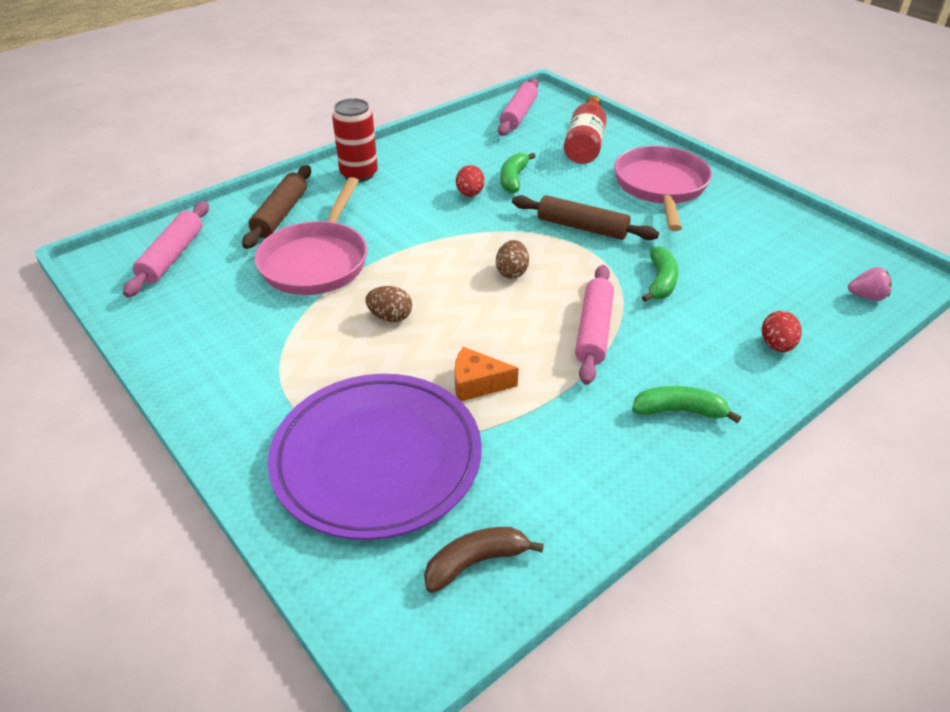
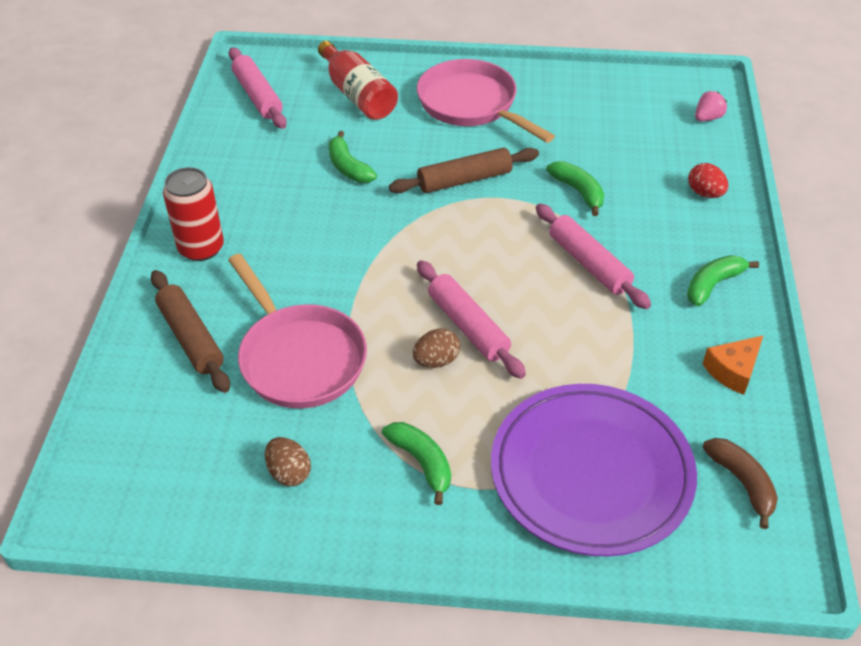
camera: 45 degrees left, 5 degrees up
(172, 256) = (152, 452): pink rolling pin -> pink rolling pin (468, 326)
(287, 366) = (422, 463): none -> green banana
(470, 194) = (333, 205): red egg -> none
(476, 562) = (742, 483): brown banana -> brown banana turned 135 degrees clockwise
(477, 384) = (573, 364): orange cheese -> orange cheese (733, 371)
(512, 272) = (469, 256): brown egg -> brown egg (289, 473)

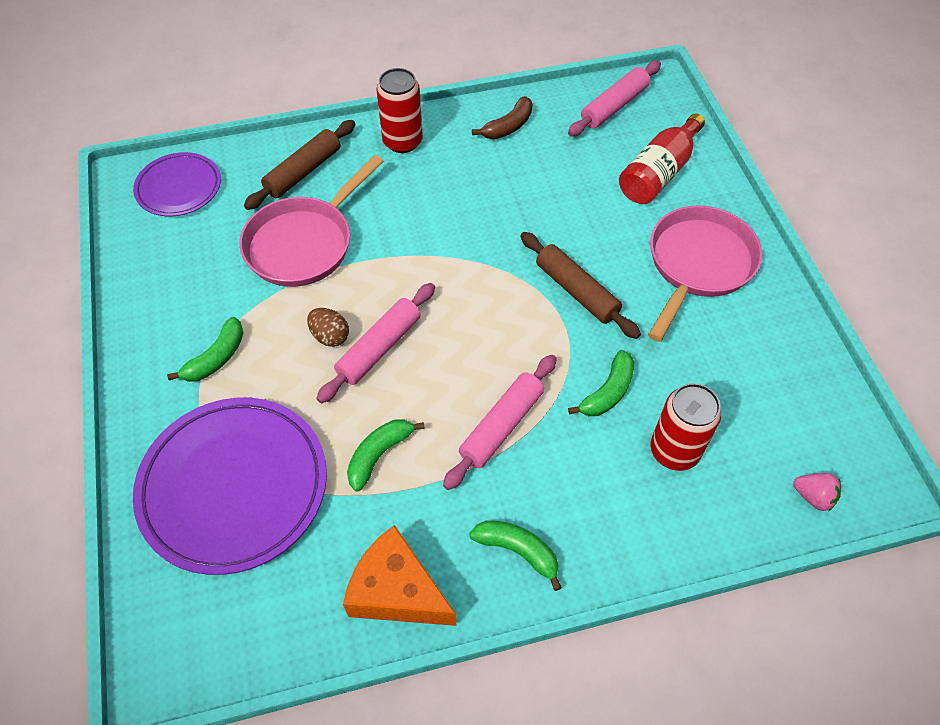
camera: 70 degrees right, 10 degrees up
(139, 460) = (179, 188): none -> purple plate
(289, 473) = (187, 276): brown egg -> none
(348, 167) = (549, 200): green banana -> green banana (379, 455)
(647, 172) = (674, 451): none -> red can
(705, 193) = (668, 517): red egg -> none
(733, 371) = (397, 591): orange cheese -> orange cheese, size x1.61
(742, 483) = (251, 622): brown banana -> brown banana (508, 126)

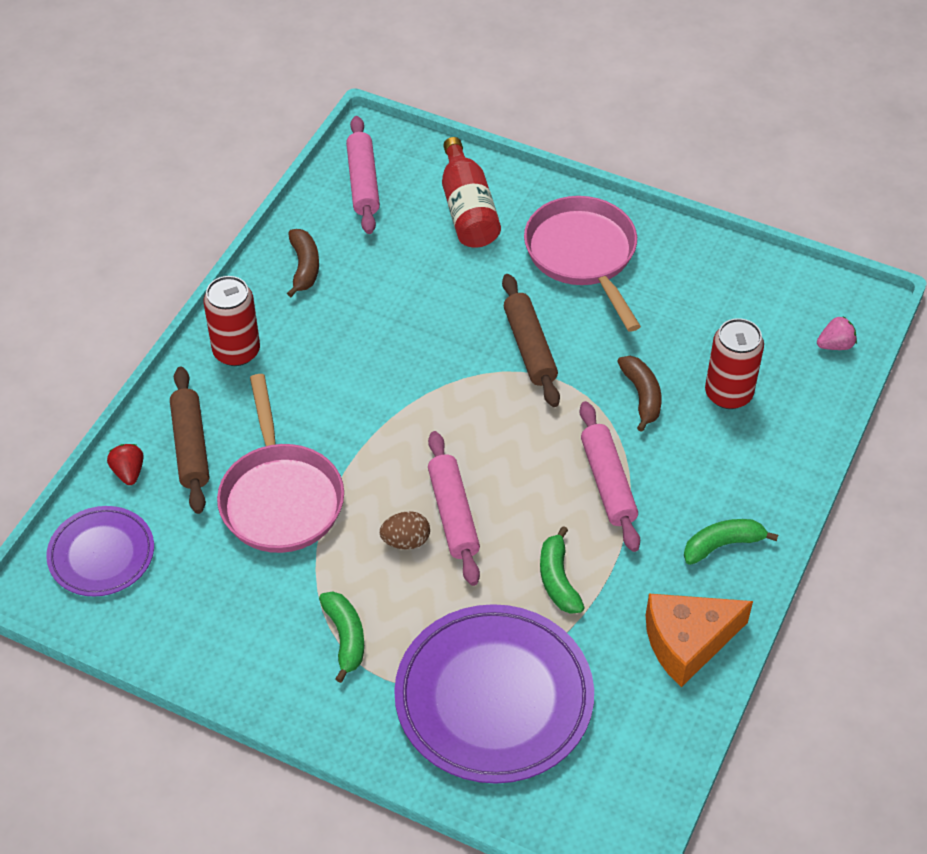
camera: 50 degrees left, 5 degrees down
(255, 157) = (128, 472): none -> red strawberry
(577, 291) = (530, 347): brown rolling pin -> brown rolling pin turned 75 degrees clockwise
(608, 392) = (642, 396): green banana -> brown banana

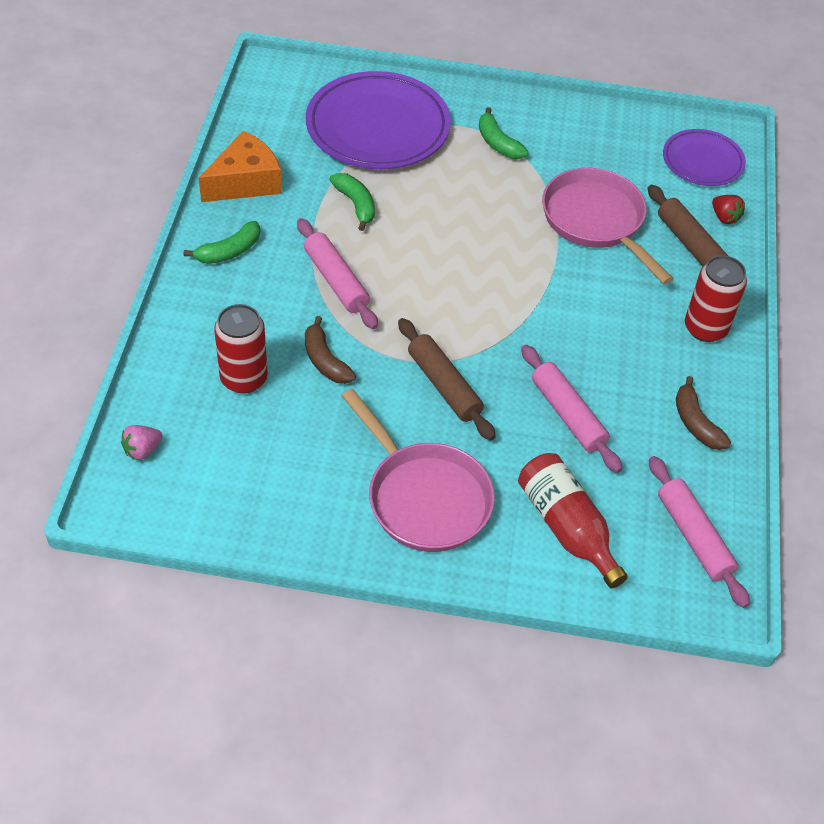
camera: 160 degrees right, 0 degrees up
(406, 541) = (484, 209): brown egg -> none
(453, 514) = (455, 234): pink rolling pin -> pink rolling pin (567, 415)

